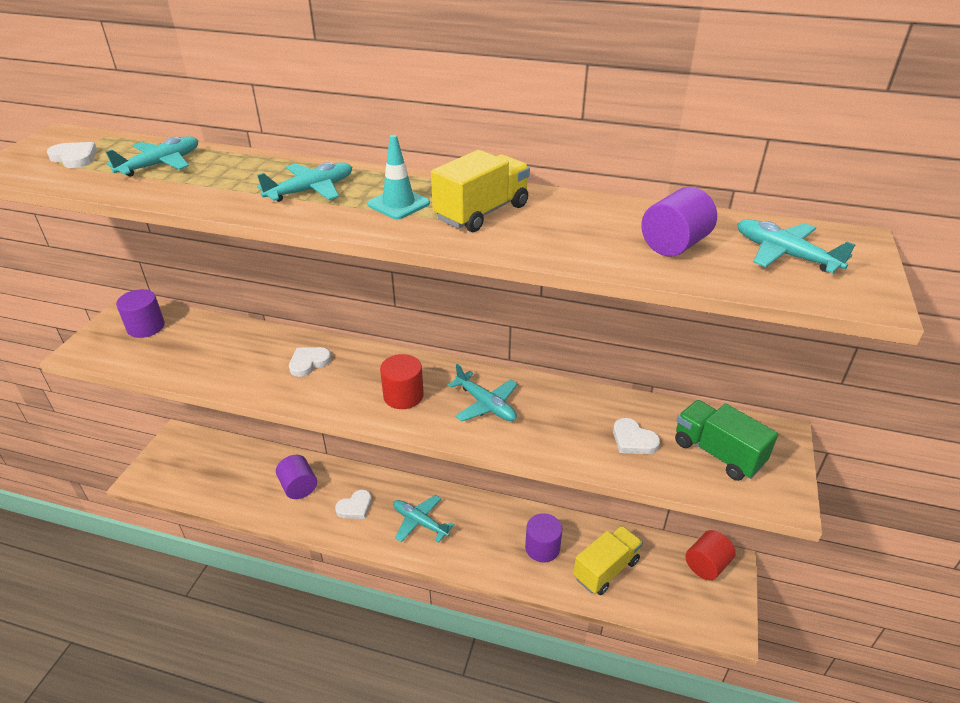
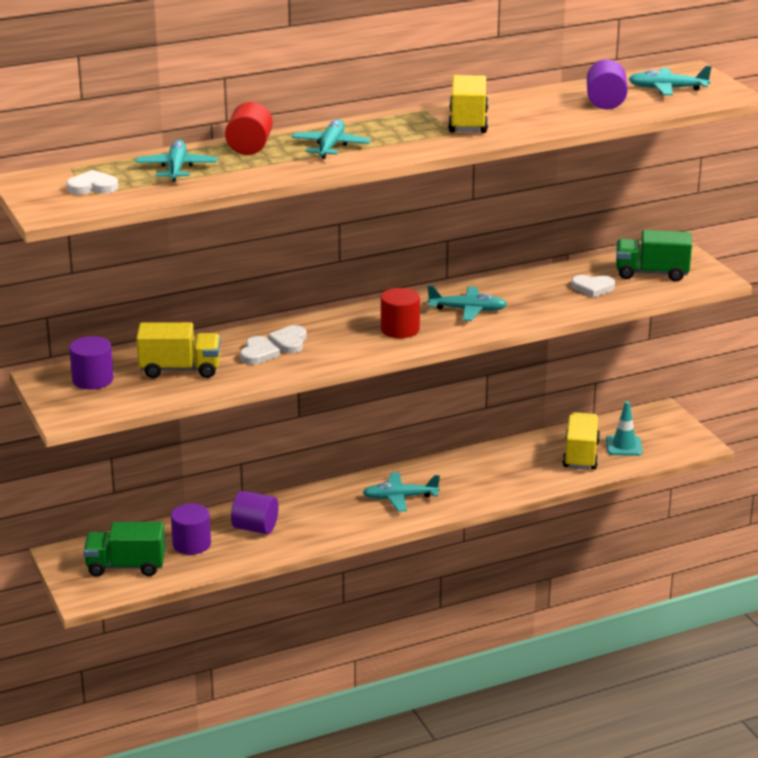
camera: 40 degrees left, 10 degrees down
(191, 470) = (126, 566): none -> green truck
(204, 348) = (180, 369): none -> yellow truck
(355, 507) = (329, 515): white heart -> white heart (258, 353)
(398, 204) = (406, 134): turquoise traffic cone -> turquoise traffic cone (624, 446)
(542, 548) = (518, 466): purple cylinder -> purple cylinder (191, 544)
(706, 565) = (647, 420): red cylinder -> red cylinder (249, 147)

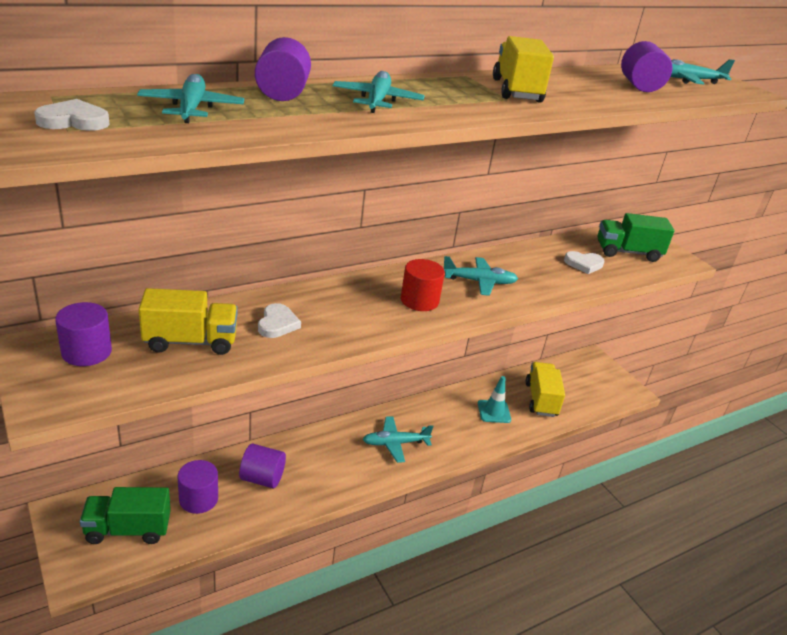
camera: 10 degrees left, 5 degrees up
(249, 147) = (282, 93): red cylinder -> purple cylinder
(289, 342) = (309, 310): white heart -> none
(624, 446) = (573, 391): turquoise traffic cone -> turquoise traffic cone (494, 411)

